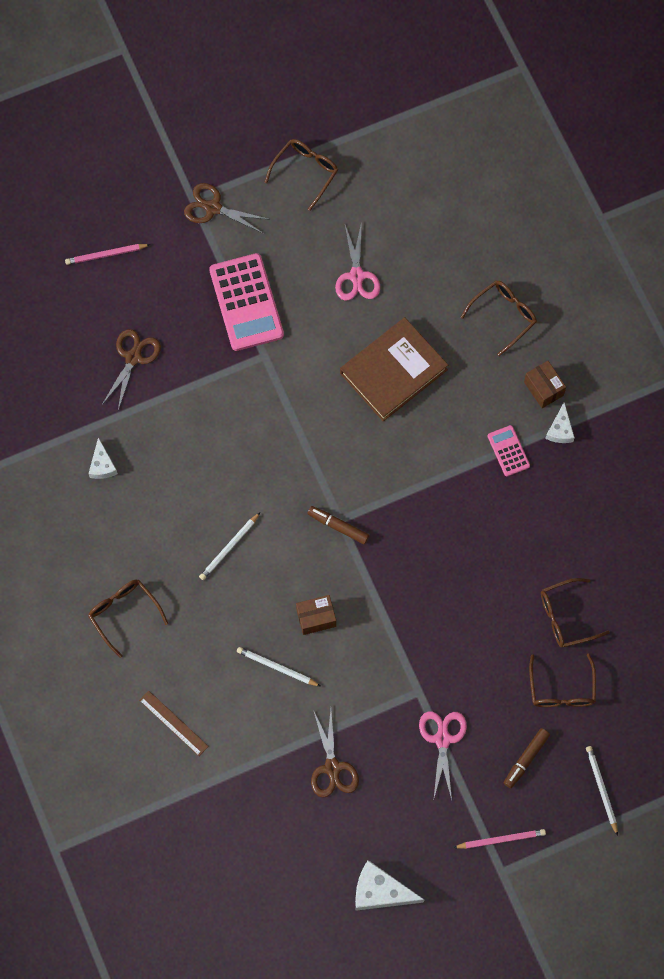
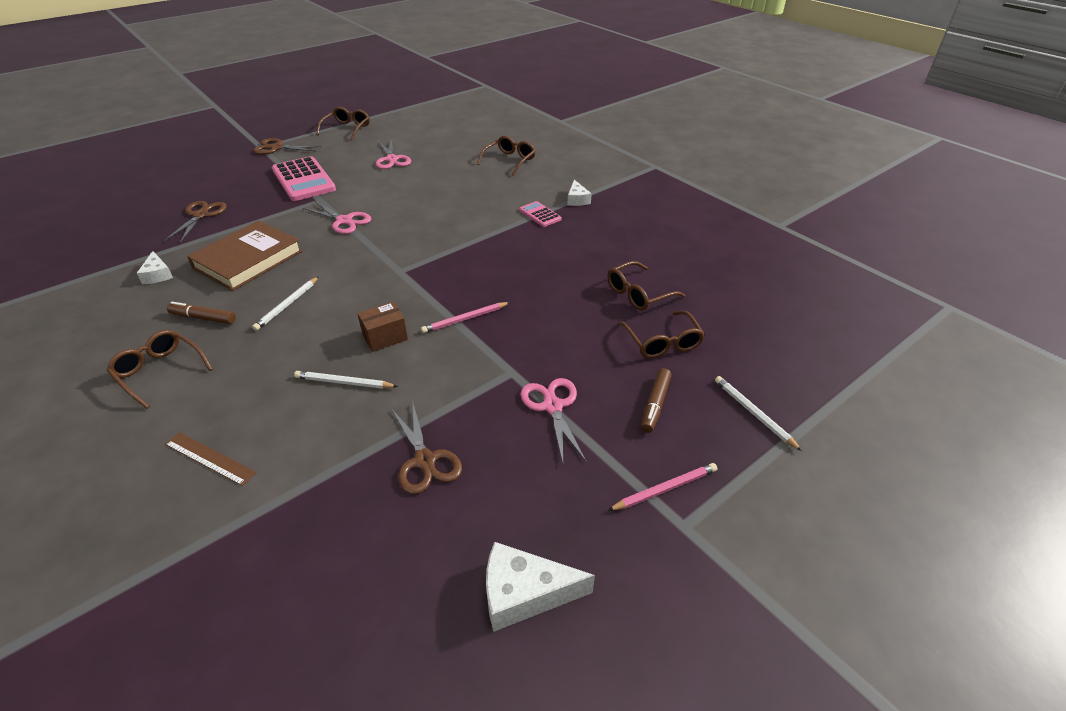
camera: 15 degrees left, 30 degrees down
(106, 255) = (186, 175): pink pencil -> pink pencil (465, 319)
(290, 409) = (344, 221): none -> pink scissors
(338, 526) = (398, 275): brown marker -> brown marker (203, 318)
(393, 371) = (431, 193): brown book -> brown book (248, 259)
(543, 388) = (554, 184): brown box -> none

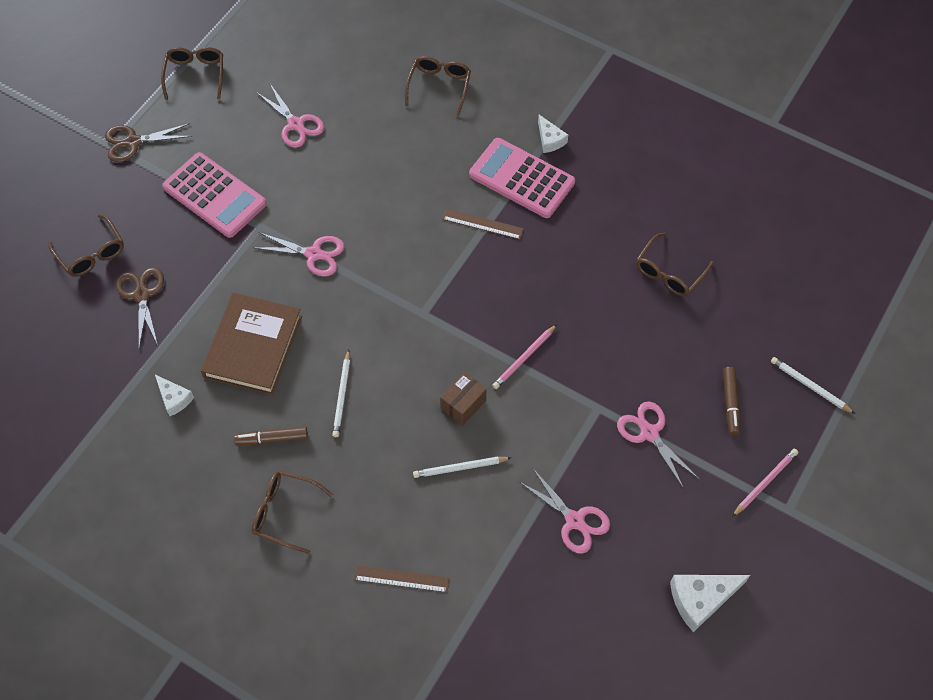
camera: 20 degrees left, 20 degrees up
(425, 461) = (575, 521): brown scissors -> pink scissors
(490, 232) = (482, 224): none -> brown ruler
(540, 215) = (521, 179): pink calculator -> pink calculator, size x2.00
(662, 342) = (712, 329): brown glasses -> brown glasses (91, 253)

